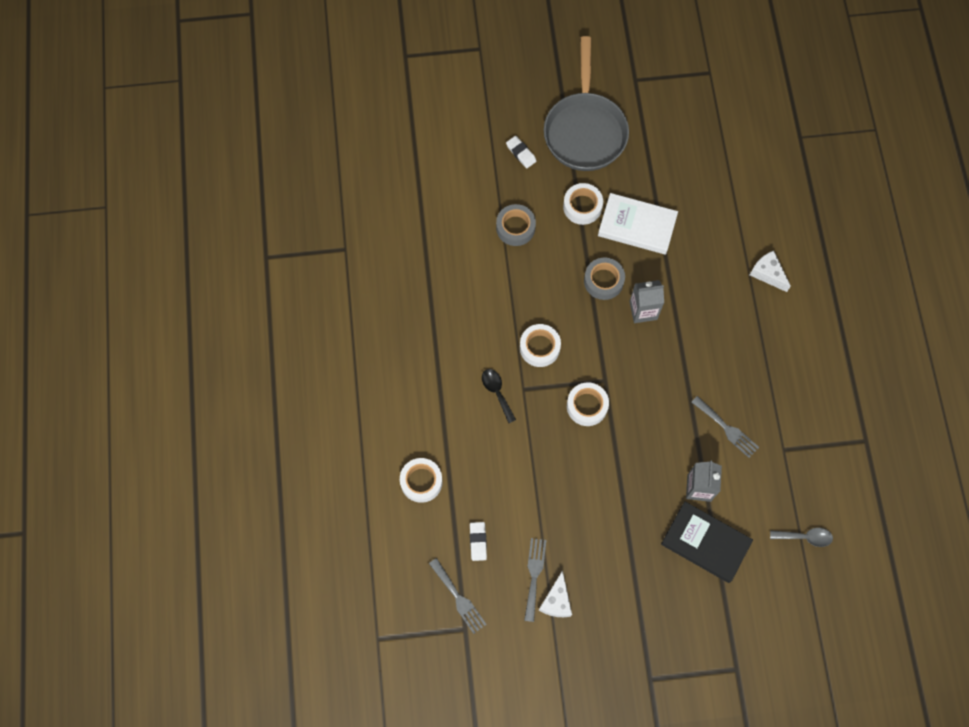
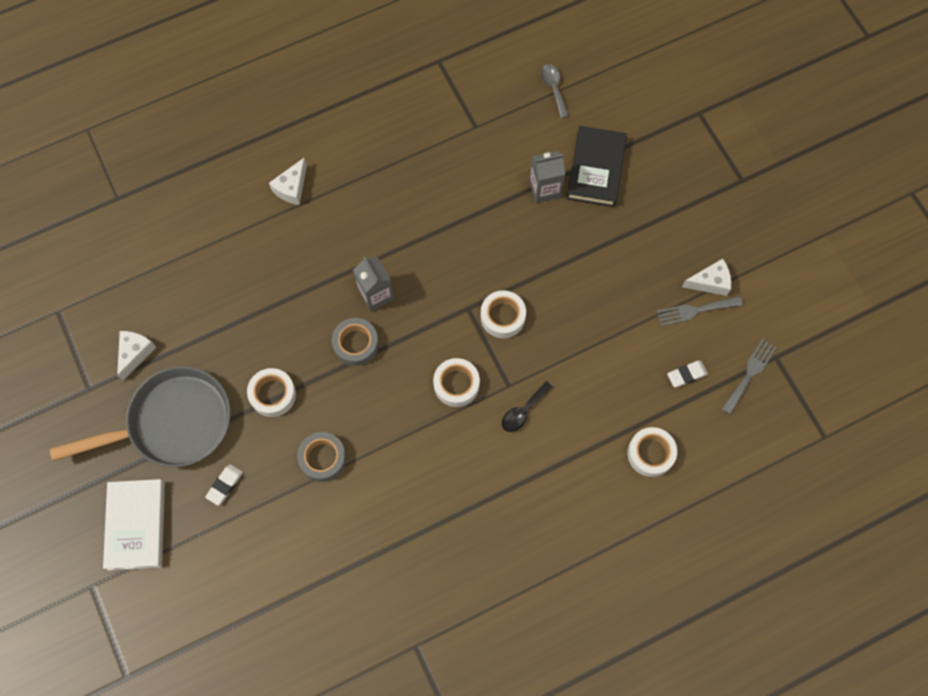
camera: 110 degrees left, 0 degrees up
(637, 226) = (278, 330): white book -> white book (136, 525)
(653, 118) = (135, 353): none -> white cheese
(727, 429) = (474, 181): grey fork -> none

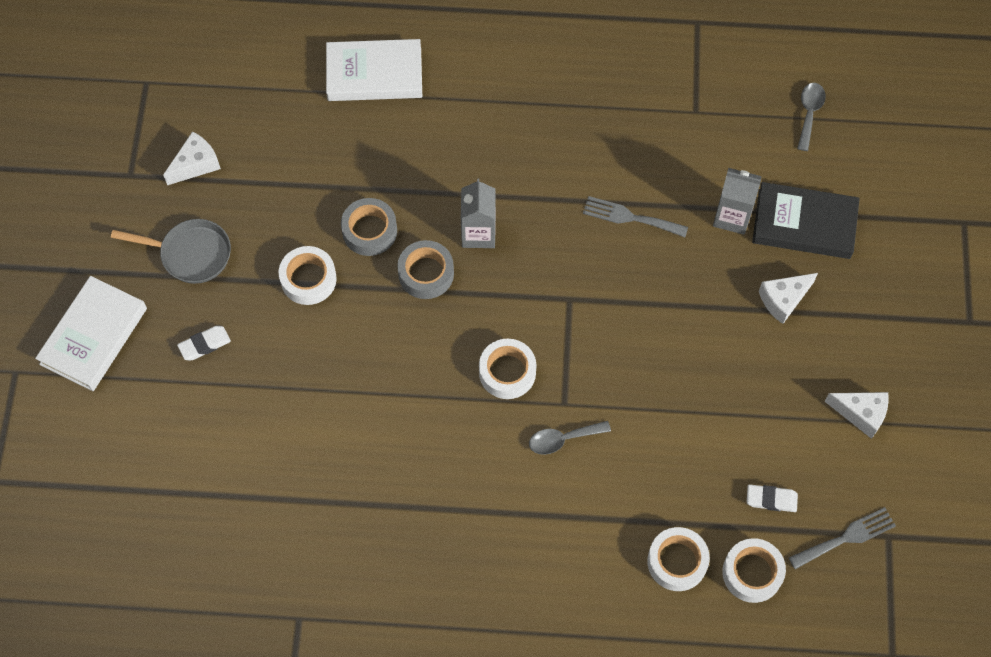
camera: 30 degrees right, 5 degrees down
(173, 423) = (190, 254): grey pan -> grey pan, size x0.57
(229, 216) = (374, 74): none -> white book
(292, 188) = (457, 78): white cheese -> white cheese (783, 299)
(323, 458) = (320, 372): grey tape -> grey tape (369, 231)
(502, 317) = (601, 328): white tape -> white tape (752, 573)
(523, 411) = (562, 439): black spoon -> grey spoon
(596, 169) = (804, 224): black book -> black book turned 60 degrees clockwise
(695, 310) = (824, 435): grey fork -> grey fork (630, 217)

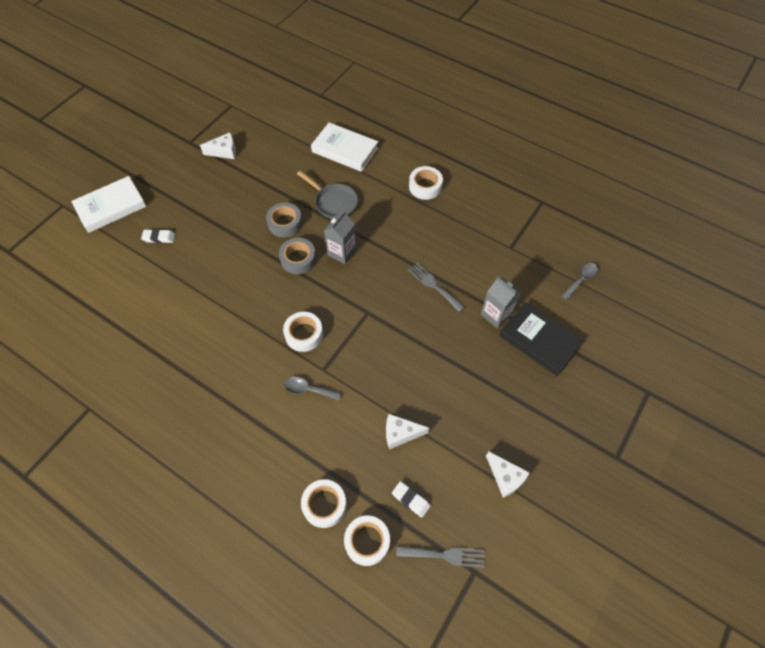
camera: 30 degrees right, 5 degrees down
(190, 254) = (188, 191): grey pan -> grey pan (333, 202)
(308, 279) = (235, 232): white tape -> white tape (425, 186)
(783, 299) = (498, 379): white cheese -> white cheese (400, 433)

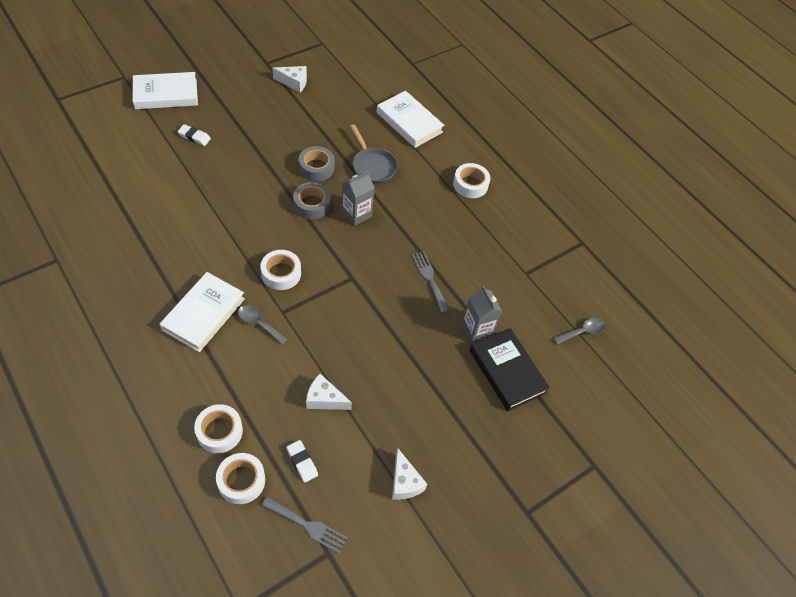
camera: 15 degrees right, 5 degrees down
(254, 402) = (203, 314): none -> white book

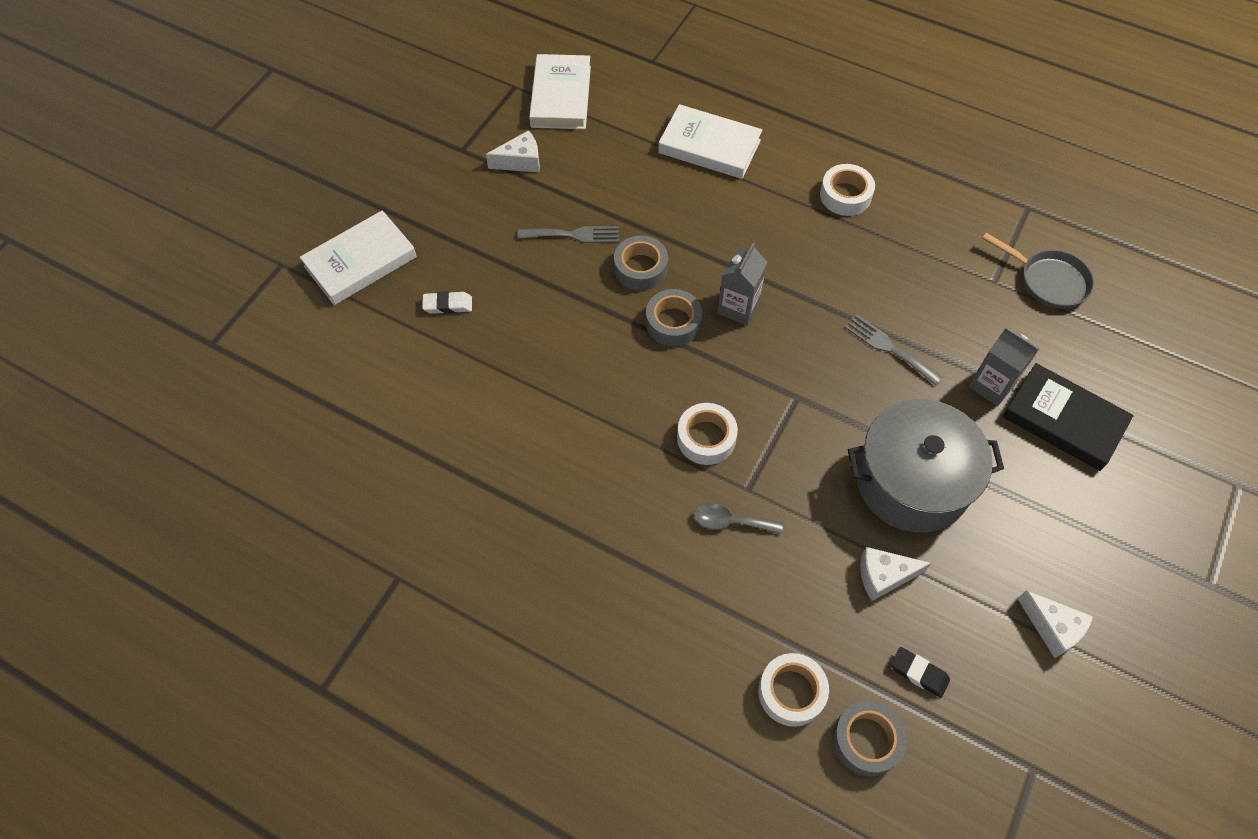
camera: 20 degrees left, 5 degrees up
(203, 314) = (651, 547): white book -> white book (561, 96)
(241, 481) = (866, 740): white tape -> grey tape
(302, 462) = (919, 673): white eraser -> black eraser
(307, 526) = (985, 750): grey fork -> grey fork (574, 235)
(372, 166) = (709, 230): grey pan -> grey pan (1048, 281)
(384, 357) = (912, 481): none -> grey pot
(582, 332) = (1109, 323): grey spoon -> none

